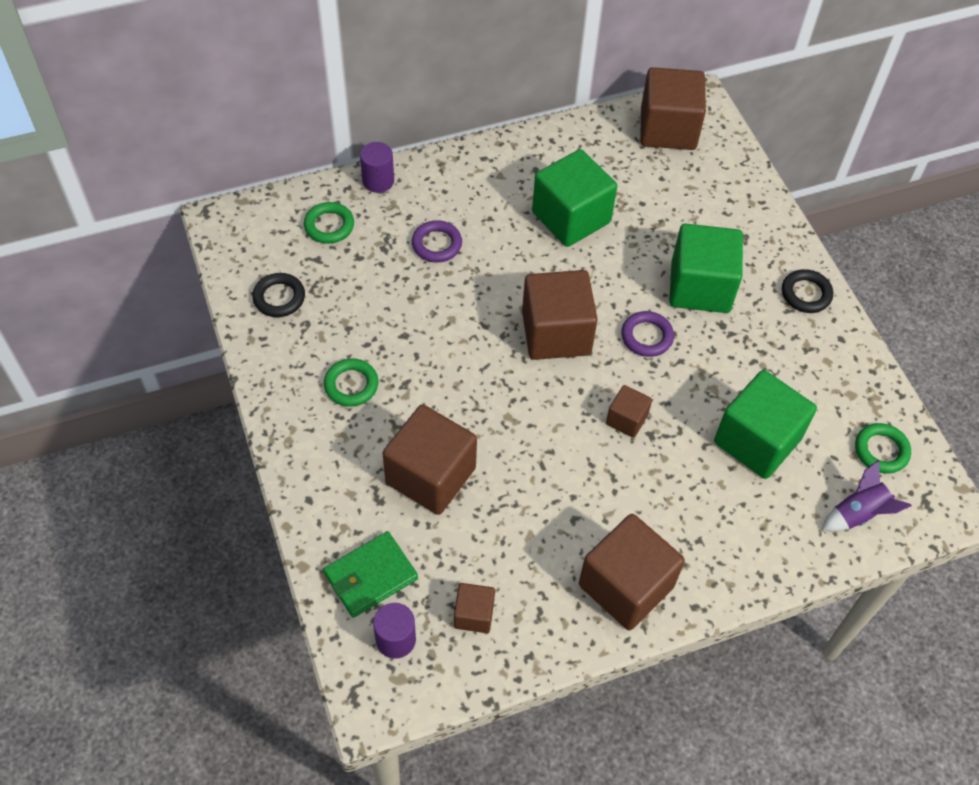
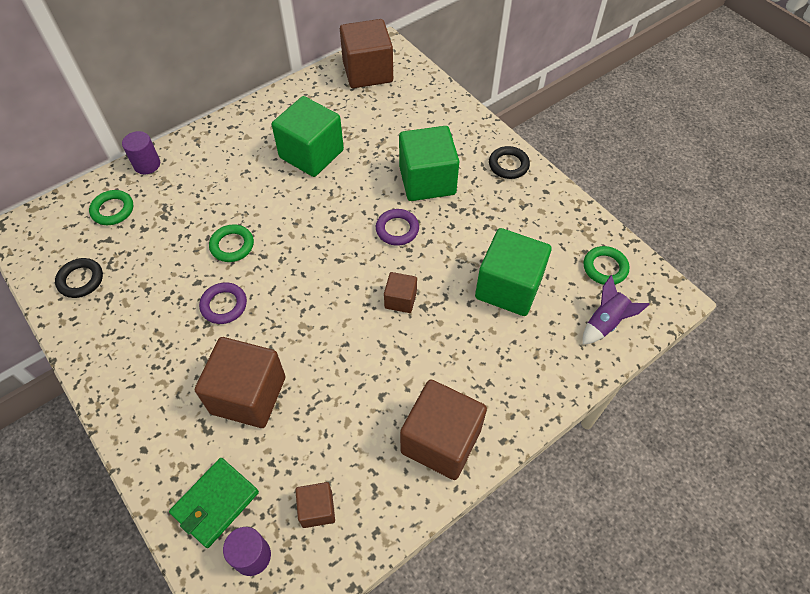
camera: 15 degrees left, 0 degrees up
(351, 385) = (160, 336): green ring -> green ring (232, 245)
(437, 244) = (207, 202): purple ring -> purple ring (224, 305)
(556, 333) = (324, 246): brown cube -> none

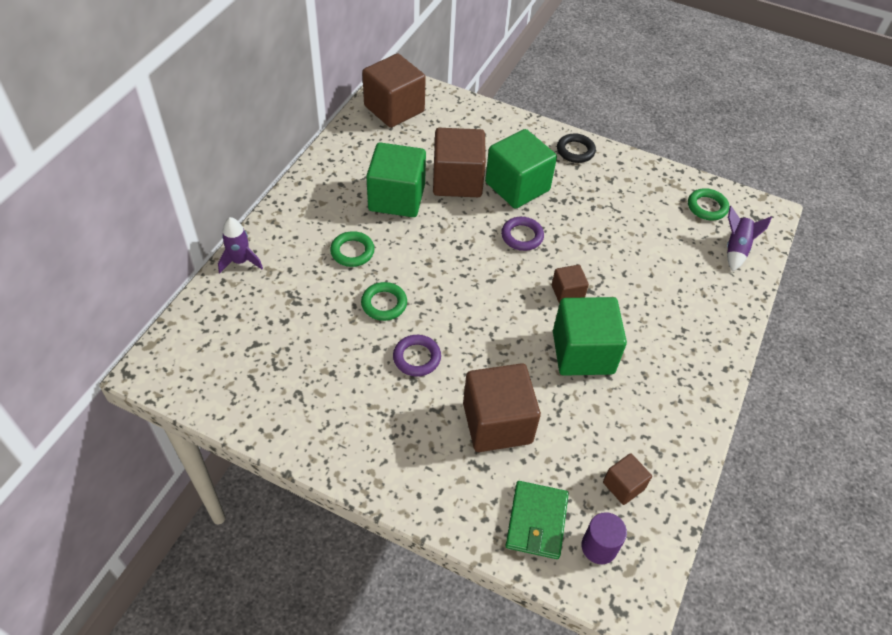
camera: 30 degrees left, 5 degrees down
(81, 280) = (257, 391): black ring -> none
(113, 210) = (238, 315): green ring -> green ring (352, 251)
(147, 164) = (240, 261): purple cylinder -> purple rocket
(441, 441) = (680, 389): brown cube -> brown cube (457, 180)
(508, 287) = (646, 249): green cube -> green cube (583, 352)

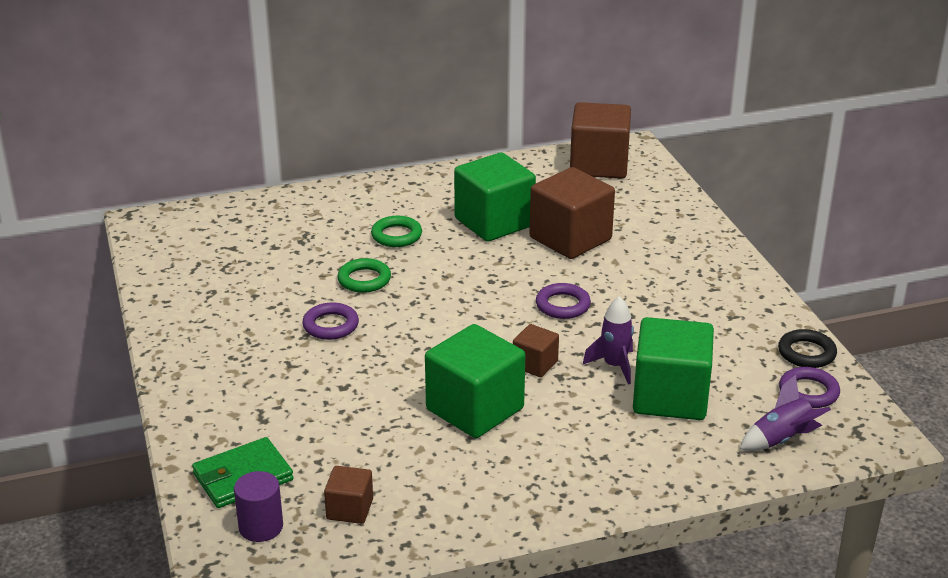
camera: 50 degrees right, 20 degrees down
(240, 261) = (304, 196): purple rocket -> purple rocket (614, 366)
(497, 423) = (321, 402): brown cube -> none
(517, 186) = (622, 271): green cube -> green cube (670, 397)
(575, 151) = (732, 277): black ring -> black ring (806, 353)
(707, 207) = (808, 392): green ring -> purple ring

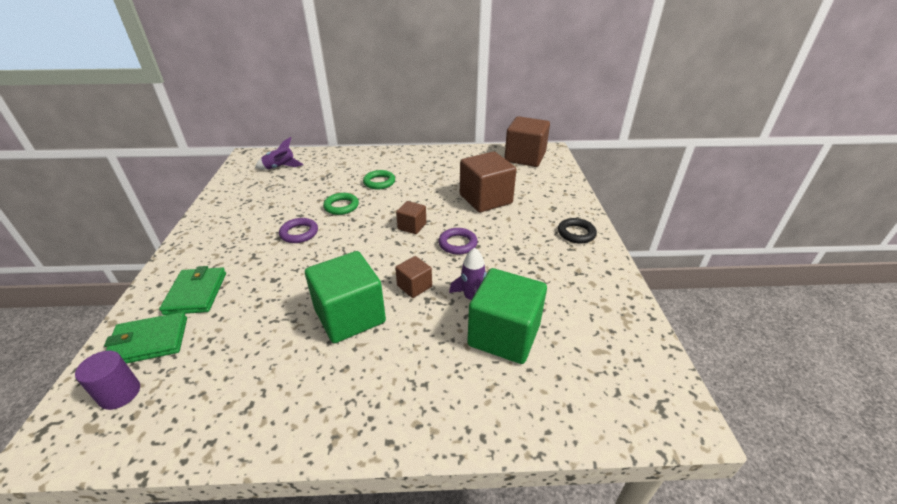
camera: 15 degrees right, 5 degrees up
(251, 419) = (196, 293): none -> green wallet
(350, 509) = (196, 392): brown cube -> brown cube (412, 226)
(494, 222) = (443, 182): green cube -> none
(781, 439) = (586, 400): purple rocket -> purple rocket (280, 167)
(806, 353) = (630, 315): black ring -> black ring (576, 233)
(808, 392) = (623, 354): purple ring -> none

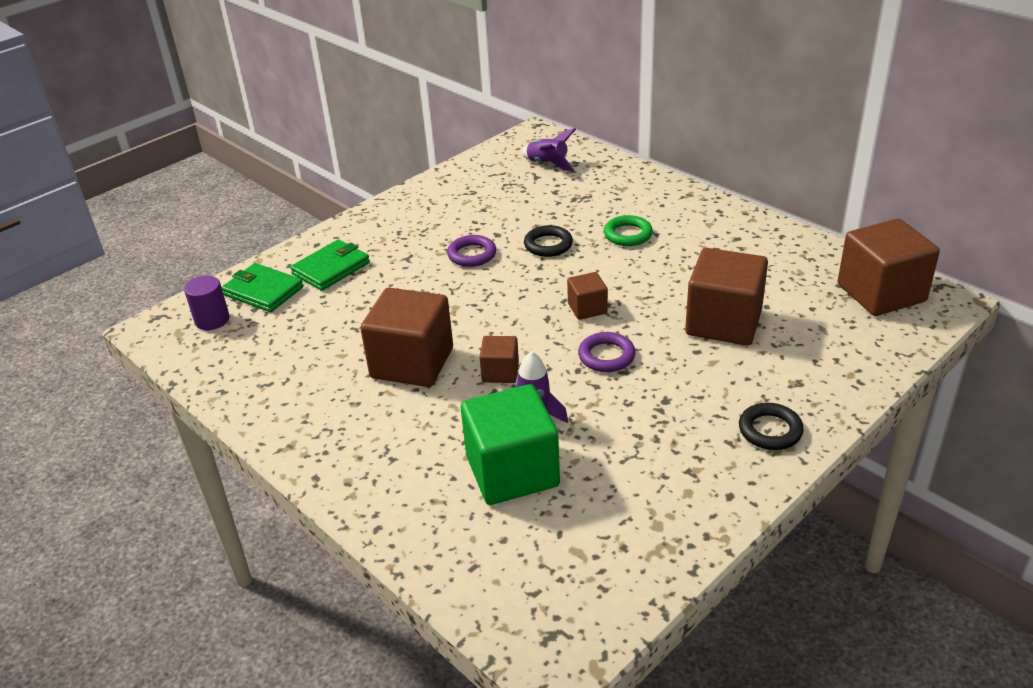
camera: 50 degrees right, 0 degrees up
(341, 206) = (548, 245): green ring -> black ring
(350, 316) = (412, 363): green cube -> brown cube

